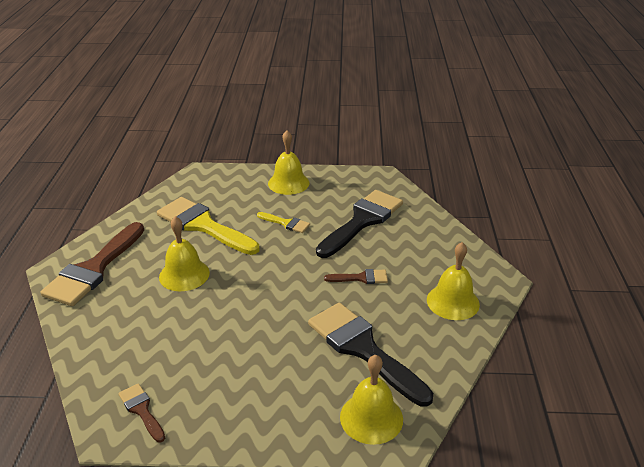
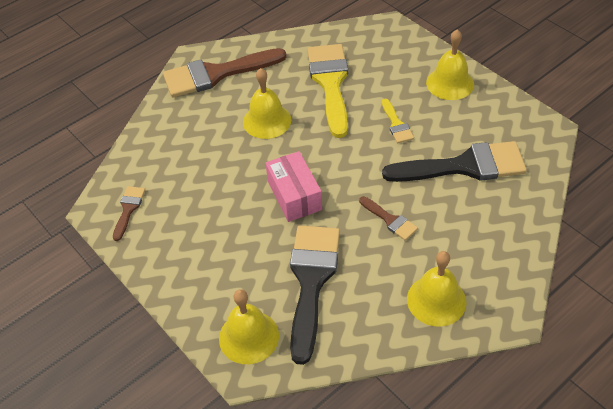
camera: 50 degrees right, 15 degrees up
(274, 307) = (294, 195): none -> pink box

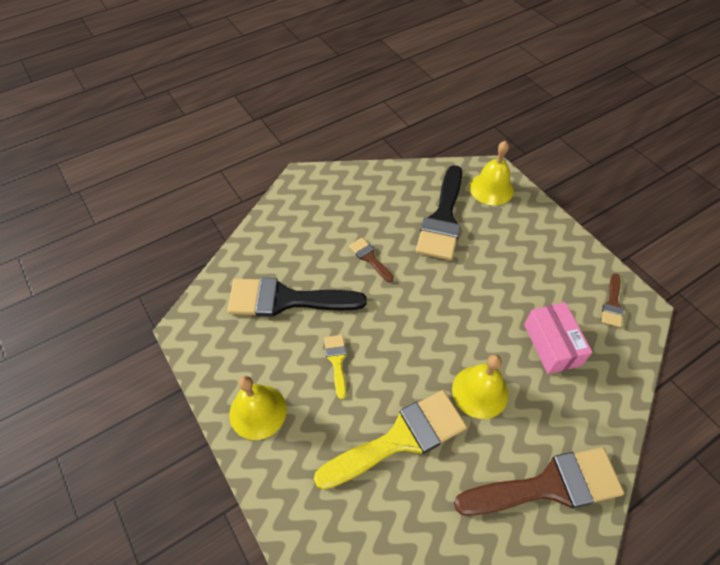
camera: 175 degrees left, 5 degrees up
(294, 195) = (453, 294): pink box -> pink box (552, 344)
(330, 83) = (400, 438): yellow brush -> yellow brush turned 120 degrees counterclockwise
(436, 300) = (351, 194): yellow bell -> none

